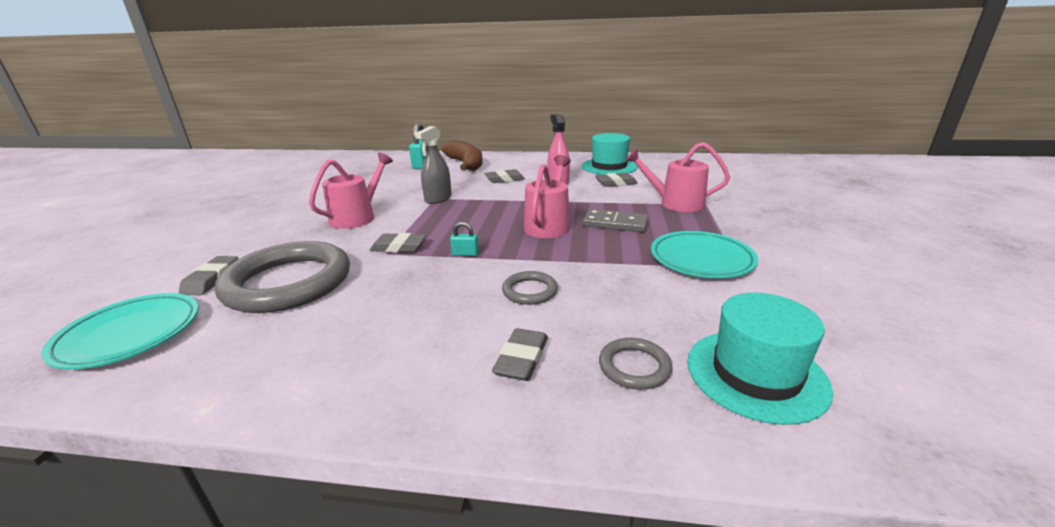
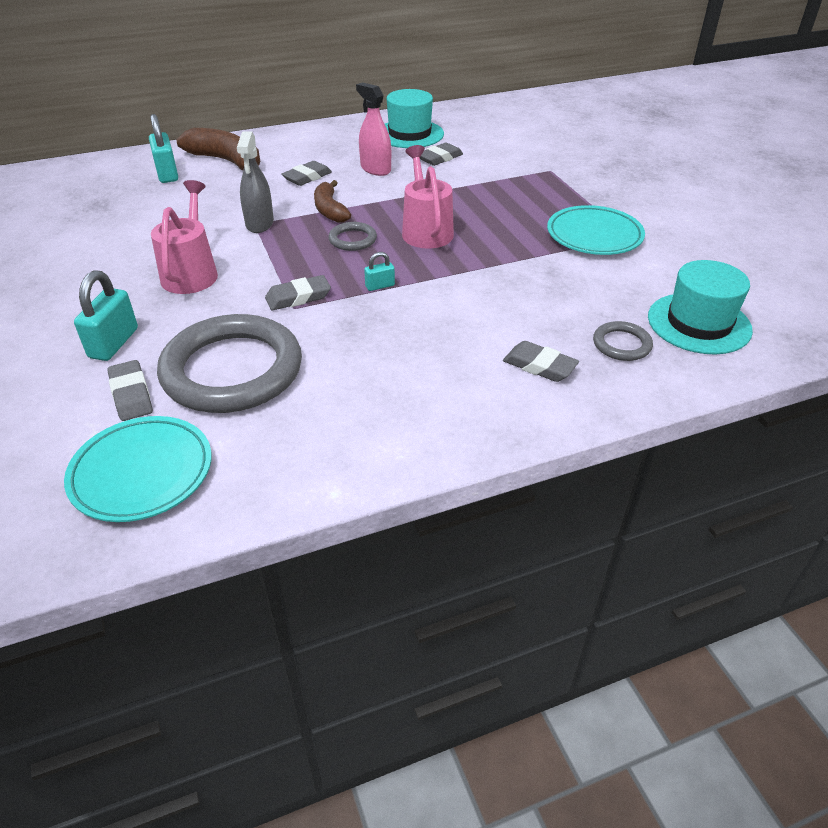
camera: 30 degrees left, 15 degrees up
(254, 246) = (114, 343): none -> turquoise padlock
(494, 199) = (330, 210): none -> brown banana
(522, 359) = (539, 366): grey eraser -> grey eraser turned 45 degrees counterclockwise
(529, 291) = (484, 307): grey ring -> grey ring (352, 239)
(615, 223) = (488, 213): grey domino -> none
(675, 203) = (521, 175): pink watering can -> none

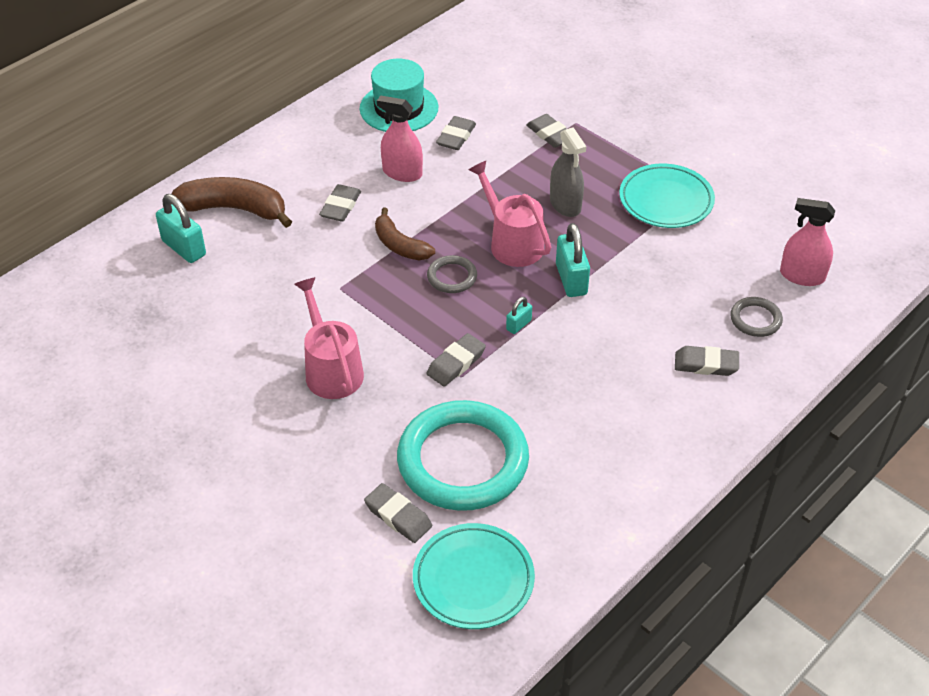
camera: 25 degrees left, 5 degrees up
(114, 343) = (332, 472): turquoise padlock -> turquoise padlock (571, 279)
(232, 370) = (463, 460): grey ring -> turquoise ring
(260, 223) = (344, 286): grey spray bottle -> grey spray bottle (565, 204)
(521, 172) = (550, 134): none -> grey eraser
(699, 323) = (802, 276): turquoise hat -> pink spray bottle

